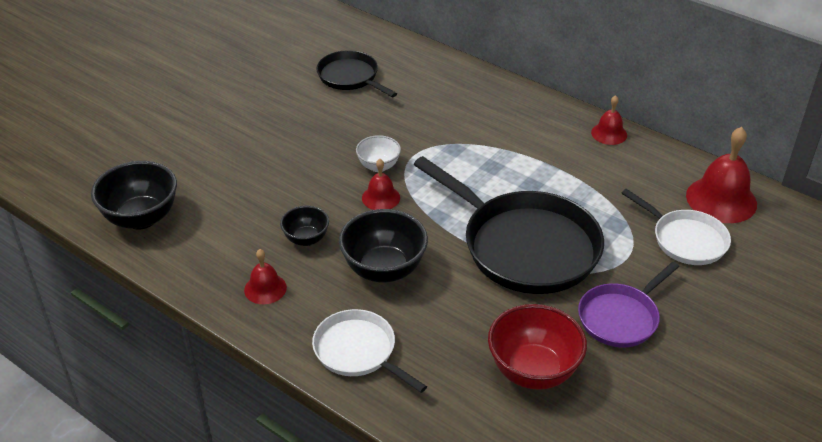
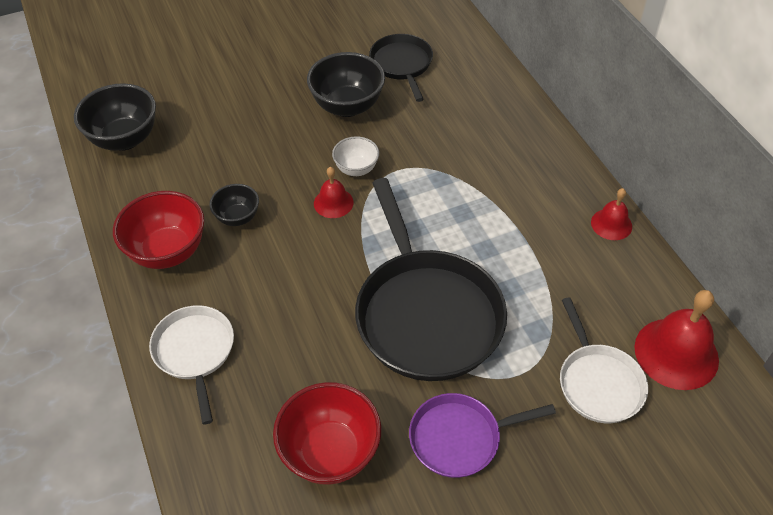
camera: 30 degrees right, 10 degrees up
(265, 288) = (168, 252): red bell -> red bowl
(384, 269) = (279, 279): black bowl -> black bowl (347, 106)

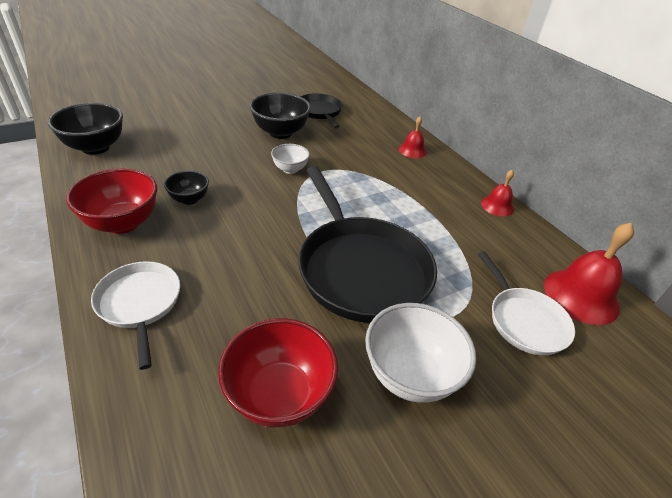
camera: 10 degrees left, 10 degrees down
(333, 203) = (272, 190): red bell -> red bell (412, 150)
(460, 438) = (410, 374): purple pan -> white bowl

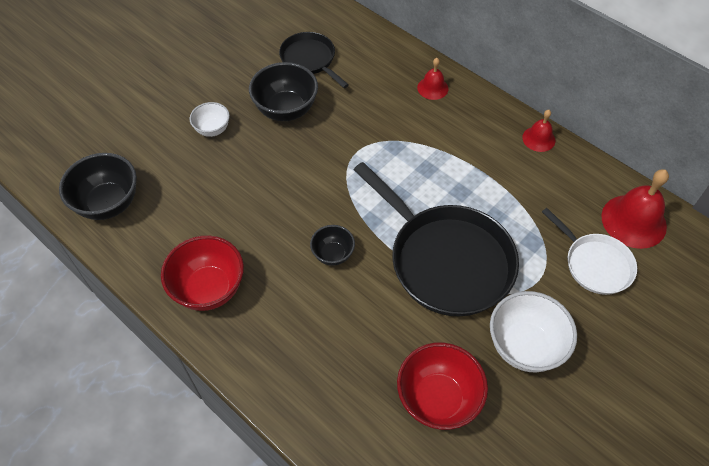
camera: 15 degrees left, 15 degrees up
(140, 304) = (284, 364): white pan -> none
(189, 199) = (251, 237): black bowl -> black bowl (333, 254)
(290, 169) = (324, 161): white bowl -> white bowl (212, 129)

